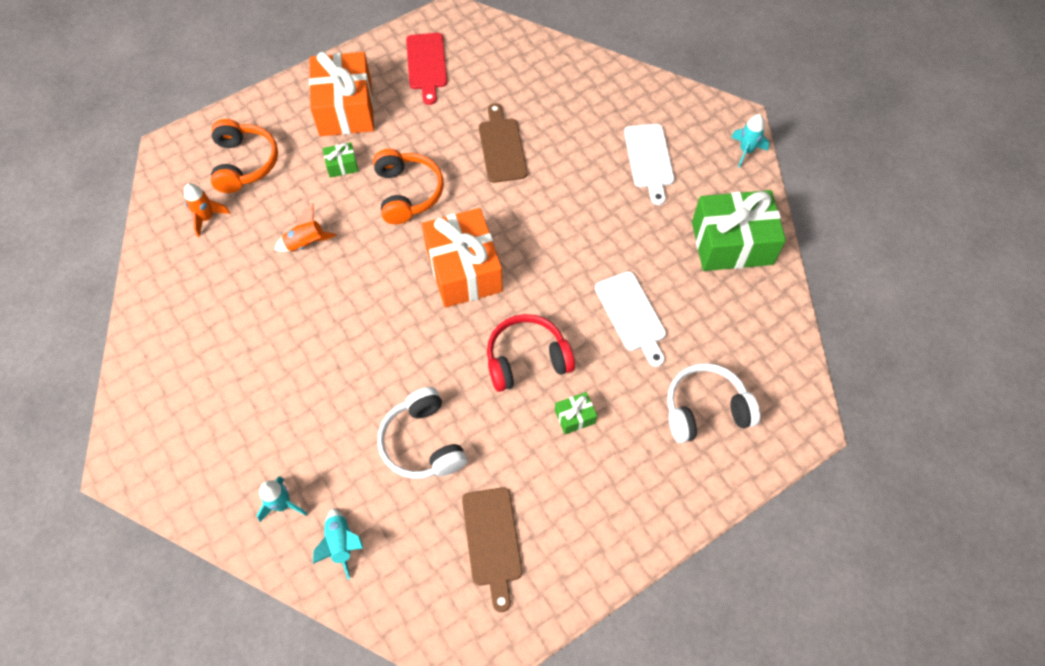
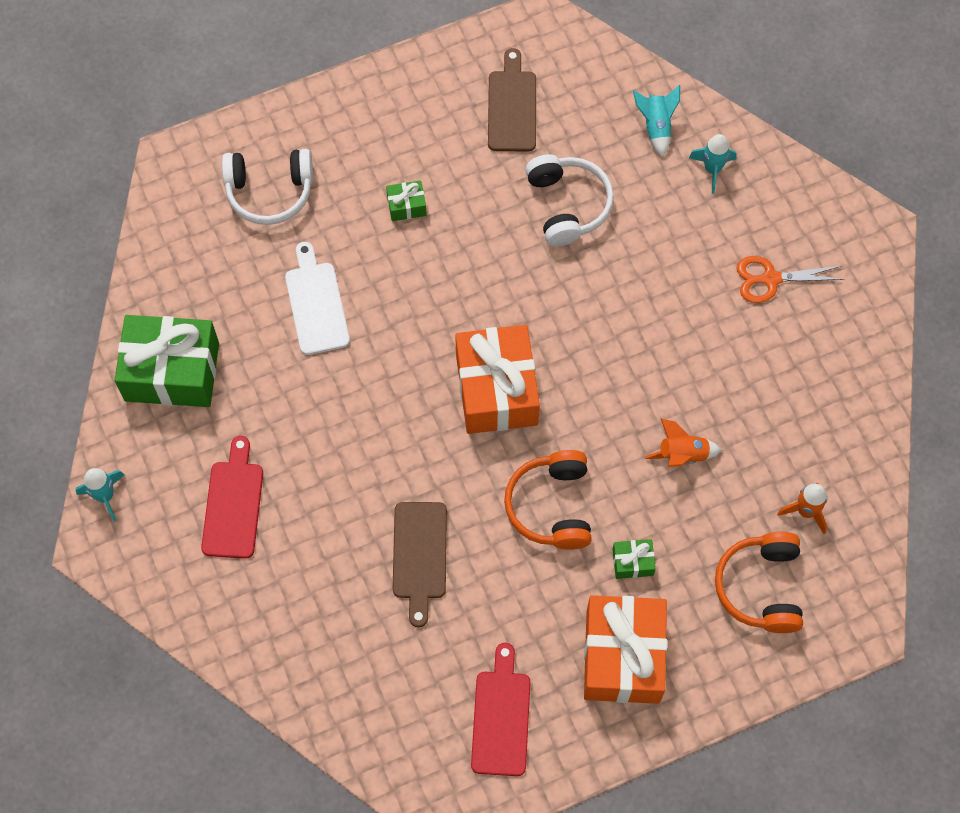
camera: 170 degrees left, 5 degrees up
(228, 401) = (770, 279): none -> orange scissors
(527, 359) = (444, 273): red headphones -> none
(649, 159) = (233, 504): white cutting board -> red cutting board

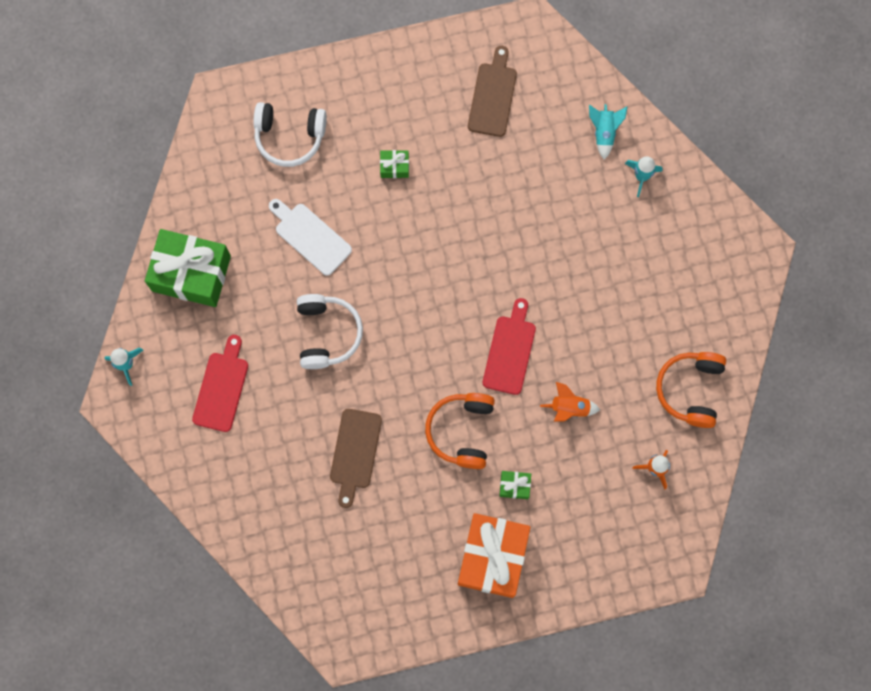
camera: 10 degrees right, 10 degrees up
(316, 304) = (310, 237): white cutting board -> white cutting board turned 45 degrees counterclockwise
(496, 390) = (437, 331): orange gift -> none
(501, 717) = (393, 587): red cutting board -> red cutting board (510, 351)
(567, 205) = (521, 187): white headphones -> white headphones (327, 333)
(761, 587) = (607, 522): orange headphones -> orange headphones (690, 390)
(770, 279) = (668, 276): orange scissors -> none

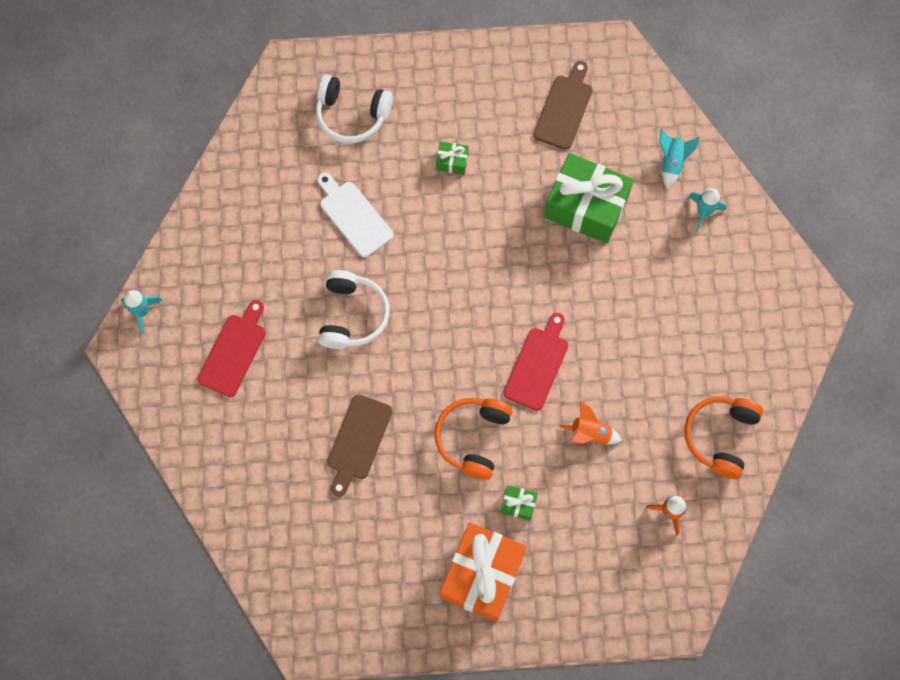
camera: 10 degrees right, 5 degrees down
(191, 273) = (226, 232): green gift -> green gift (586, 206)

